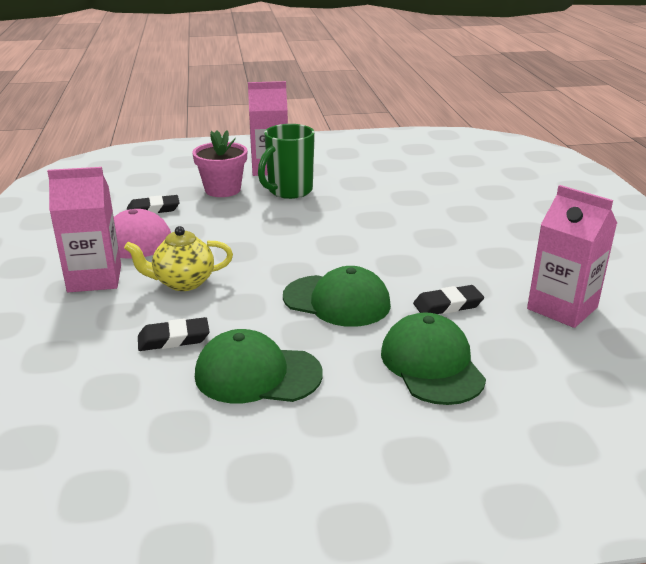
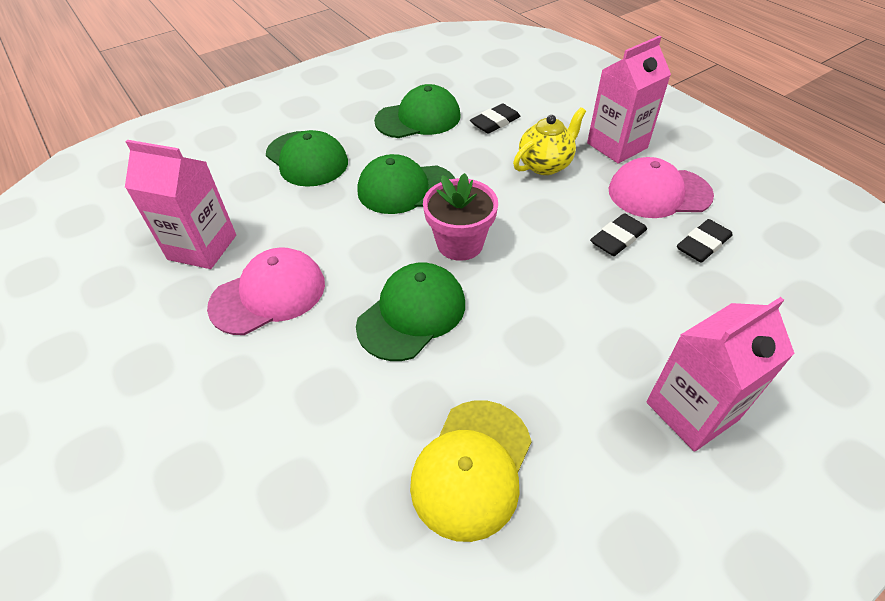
camera: 155 degrees right, 20 degrees up
(222, 190) = (683, 317): pink flower pot -> pink flower pot (460, 243)
(289, 191) = (598, 350): green mug -> none
(391, 228) = (412, 314): none -> green cap
(397, 179) = (472, 467): none -> yellow cap
(448, 305) = (309, 216): black eraser -> black eraser (617, 238)
(498, 262) = (269, 294): none -> pink cap

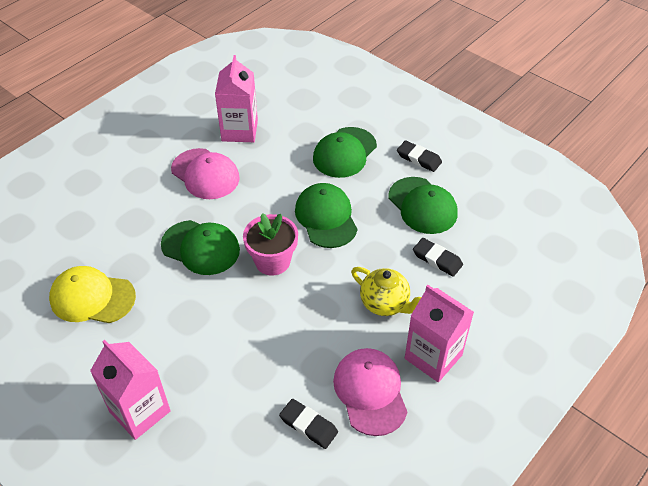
camera: 75 degrees right, 0 degrees up
(617, 238) = (301, 362): black eraser -> black eraser (419, 158)

